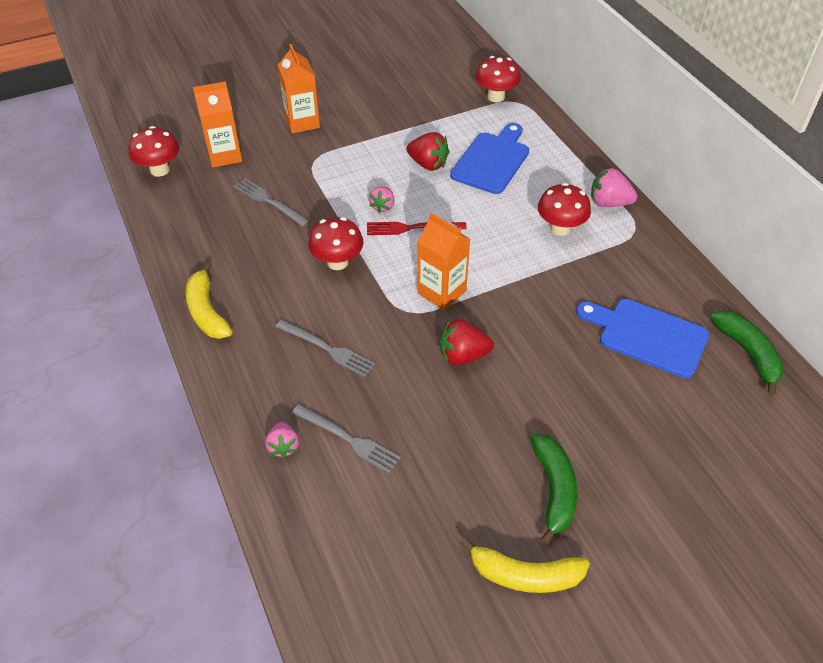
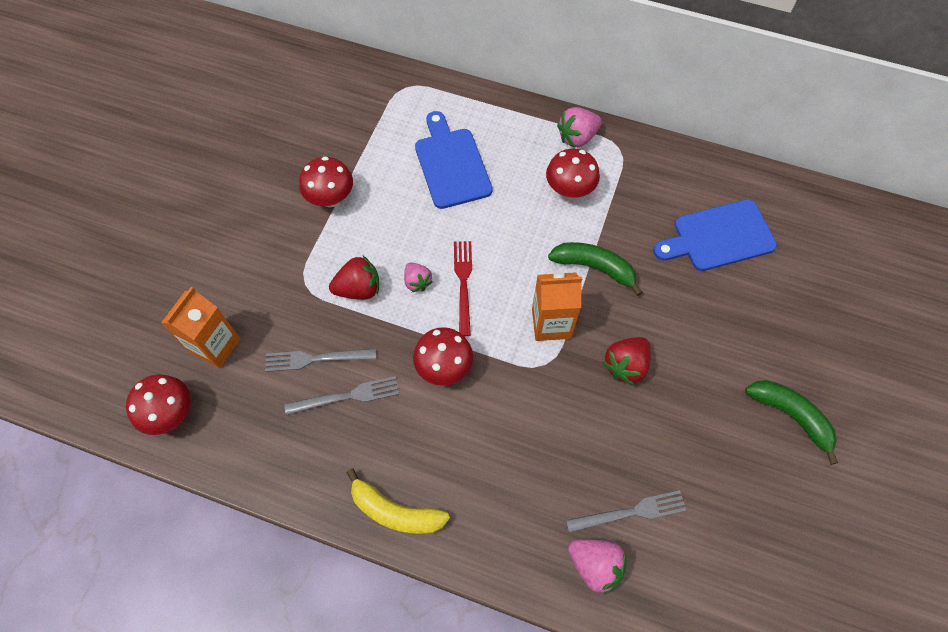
camera: 45 degrees left, 15 degrees up
(283, 446) = (595, 565): pink strawberry -> pink strawberry, size x1.50
(302, 122) = (245, 251): orange carton -> none
(327, 349) = (529, 453): grey fork -> grey fork (347, 396)
(412, 228) = (463, 283): red fork -> red fork turned 135 degrees clockwise
(428, 164) = (405, 209): red strawberry -> red strawberry (359, 289)
(496, 97) = (383, 94): red mushroom -> red mushroom (331, 198)
(525, 575) = (840, 496): yellow banana -> none
(748, 353) = (786, 197): green banana -> green banana (594, 267)

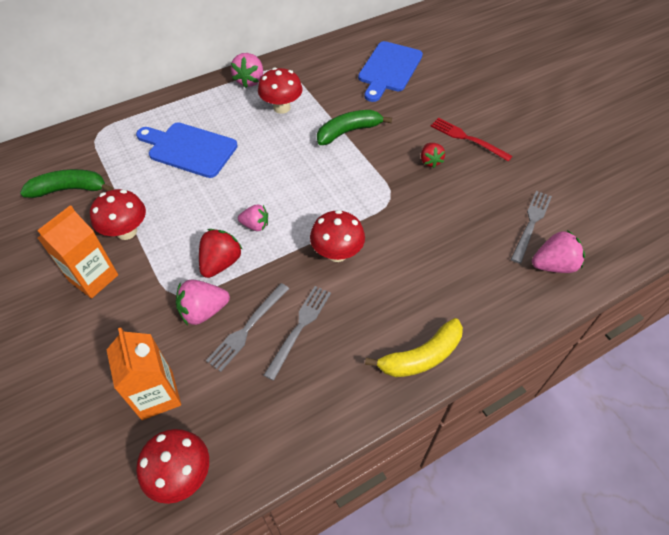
camera: 50 degrees left, 10 degrees down
(306, 315) = (203, 311): none -> pink strawberry
(463, 283) = (286, 201): red fork -> red fork (467, 138)
(551, 323) = (364, 176): orange carton -> orange carton (93, 278)
(626, 365) = (430, 161): red strawberry -> red strawberry, size x0.67
(790, 416) = (530, 115): green banana -> green banana (69, 189)

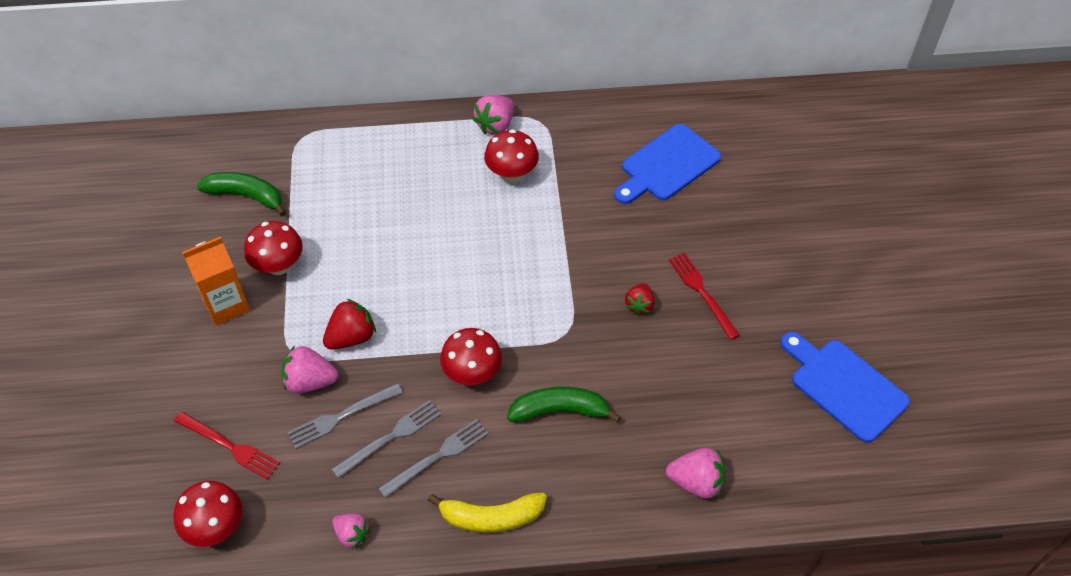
camera: 25 degrees right, 0 degrees up
(157, 395) = (229, 446): orange carton -> red fork
(189, 149) = (385, 191): blue cutting board -> blue cutting board (844, 386)
(255, 225) = (407, 309): pink strawberry -> pink strawberry (352, 534)
(348, 132) = (569, 233): green banana -> green banana (559, 410)
(531, 223) = (705, 425): grey fork -> grey fork (437, 456)

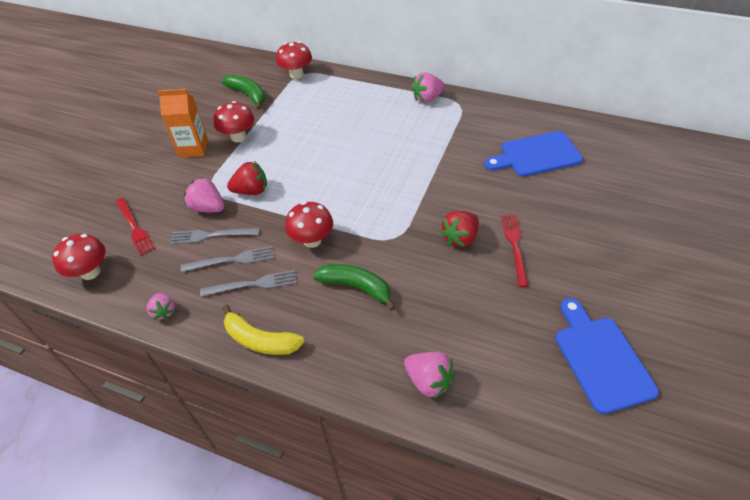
camera: 30 degrees right, 5 degrees down
(512, 174) = (420, 129): red mushroom -> red mushroom (296, 74)
(639, 305) = (460, 238): red strawberry -> red strawberry, size x1.50

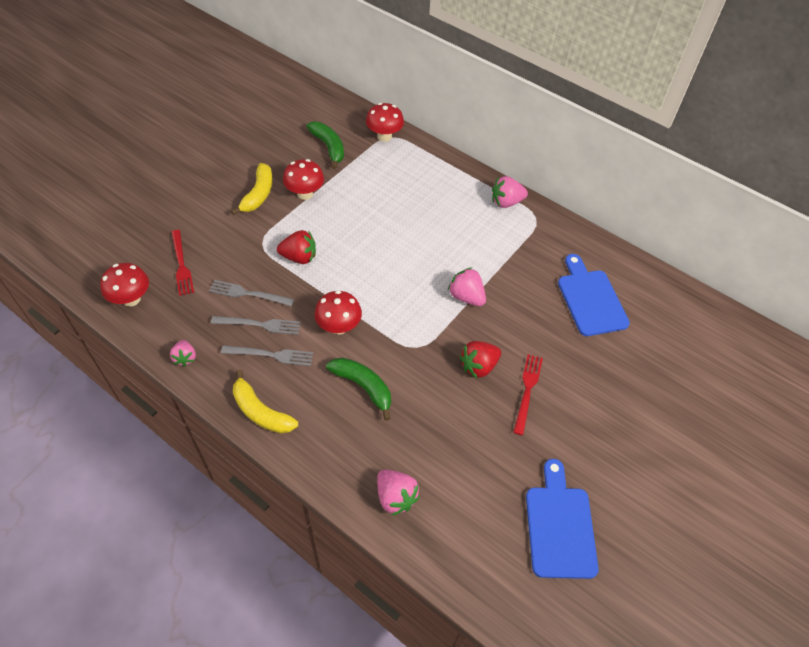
camera: 10 degrees right, 5 degrees up
(193, 148) = (258, 194): orange carton -> yellow banana
(208, 208) = (254, 263): pink strawberry -> pink strawberry (466, 297)
(536, 155) = (590, 299): blue cutting board -> blue cutting board turned 75 degrees clockwise

